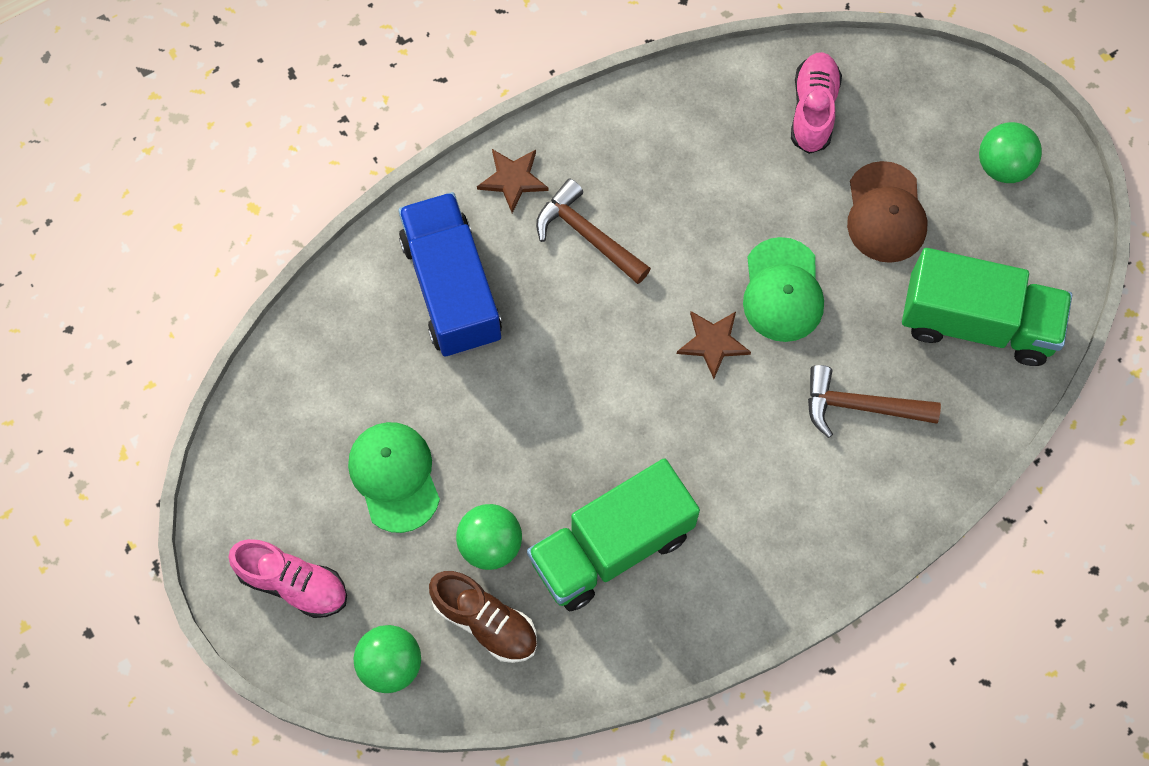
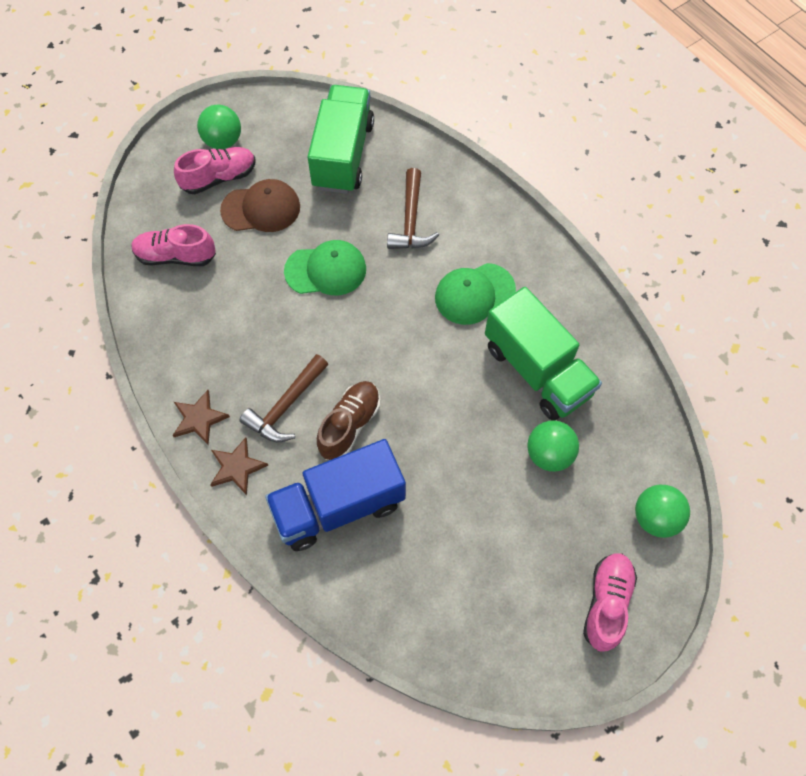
camera: 95 degrees left, 5 degrees down
(394, 477) = (505, 533): green cap -> green cap (474, 294)
(485, 621) = (609, 452): brown shoe -> brown shoe (349, 425)
(713, 343) = (371, 313): brown star -> brown star (199, 419)
(938, 161) = (219, 178): none -> pink shoe

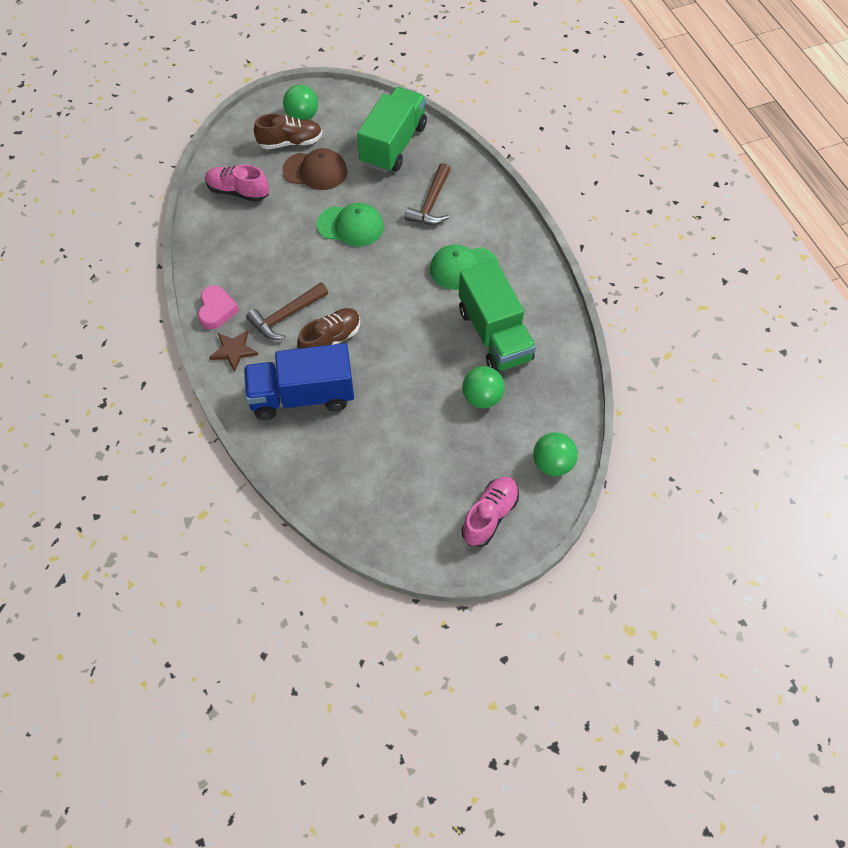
camera: 15 degrees right, 5 degrees down
(199, 419) = (217, 310): brown star -> pink heart
(219, 178) = (290, 142): pink shoe -> brown shoe

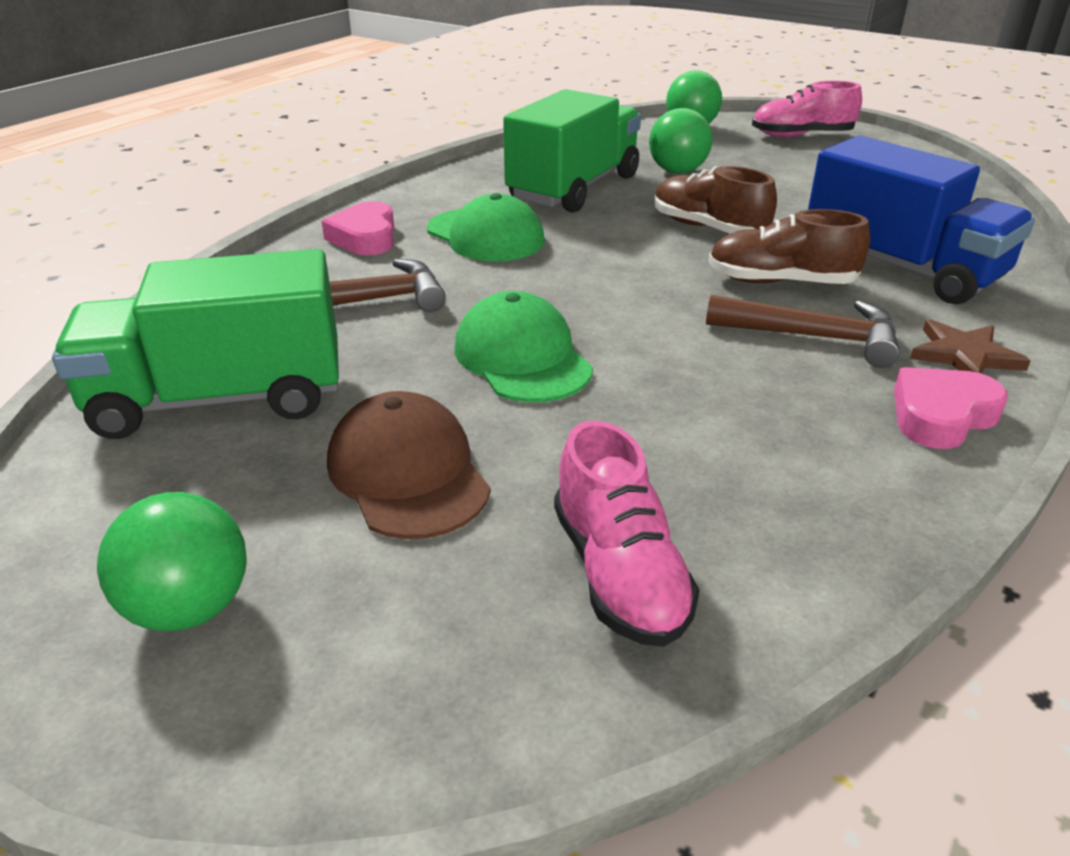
camera: 125 degrees left, 25 degrees down
(290, 142) = (332, 573): brown shoe -> brown shoe (708, 228)
(496, 226) = (365, 237): none -> pink heart

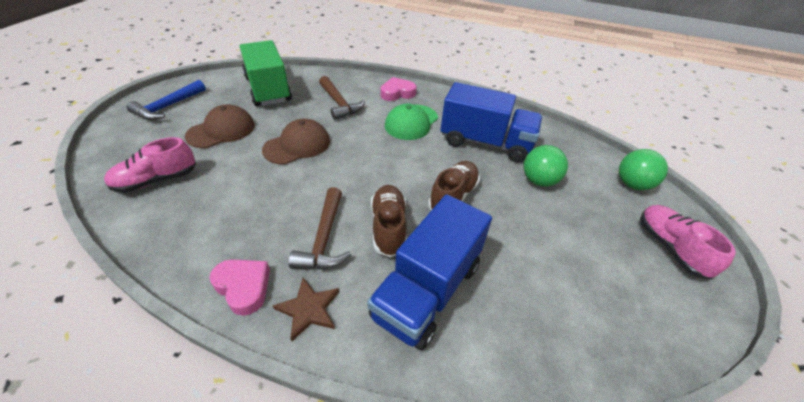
camera: 75 degrees right, 10 degrees up
(189, 608) = (168, 107): green ball -> blue hammer
(522, 358) = (297, 145): green cap -> brown cap
(574, 188) = (485, 143): green truck -> blue truck

